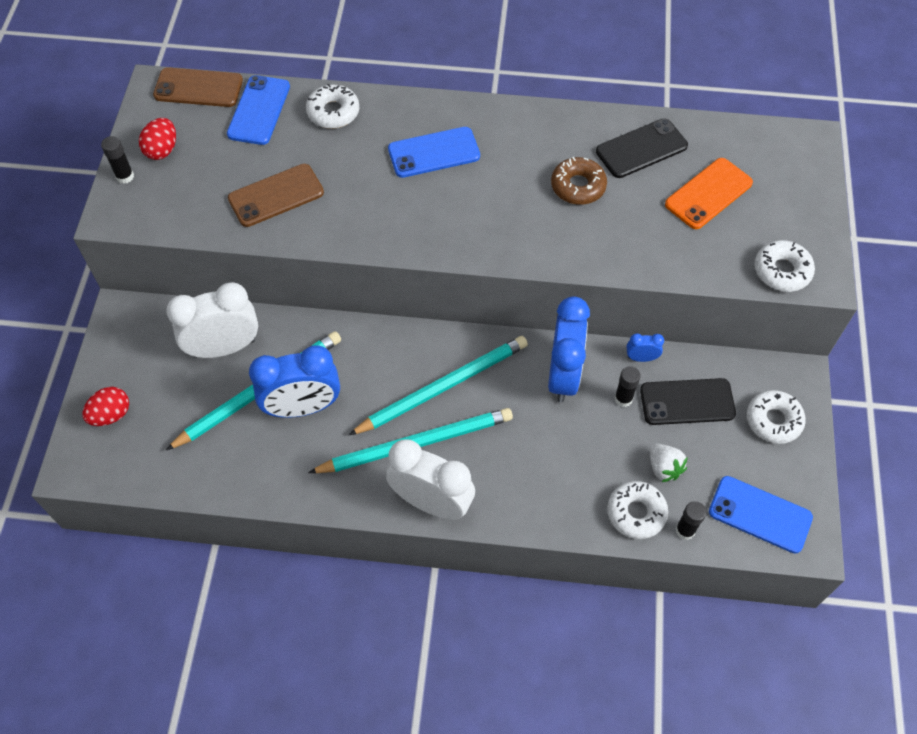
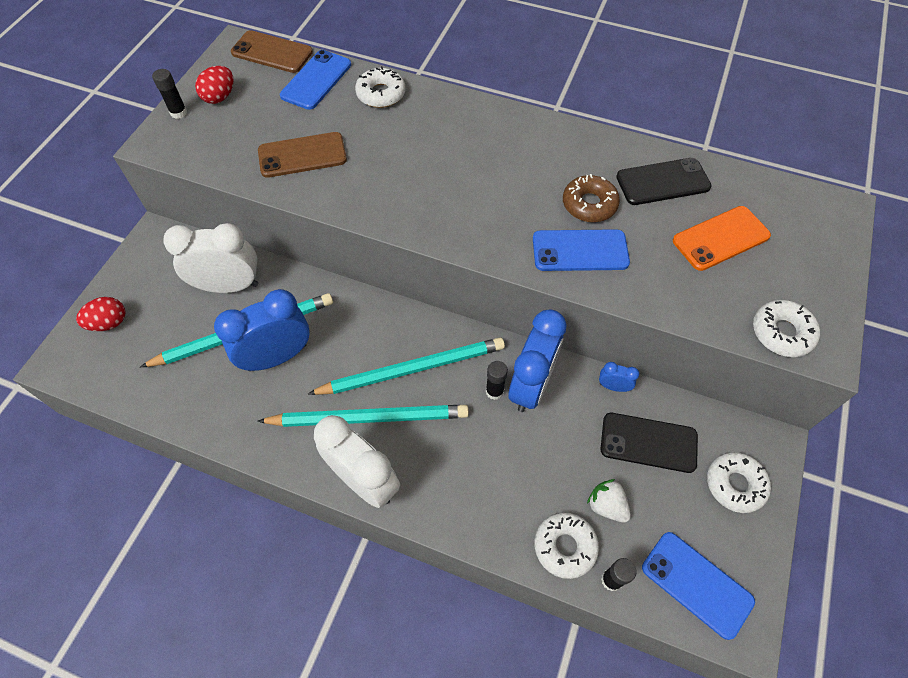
camera: 15 degrees right, 0 degrees up
(302, 407) = (277, 357): blue clock -> blue clock turned 150 degrees clockwise
(434, 153) = (460, 146): blue phone -> blue phone (580, 251)
(623, 399) = (584, 423): black glue stick -> black glue stick (494, 391)
(664, 468) = (606, 505): white strawberry -> white strawberry turned 150 degrees clockwise

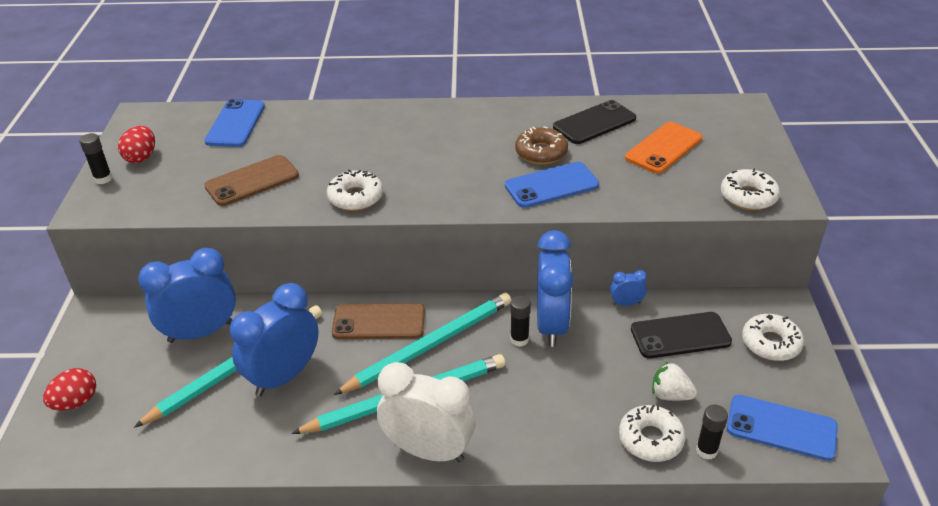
camera: 20 degrees left, 20 degrees down
(229, 286) = (201, 332): white clock -> blue clock
(272, 52) = (178, 113): brown phone -> brown phone (379, 322)
(381, 94) = (305, 120): white donut -> white donut (355, 197)

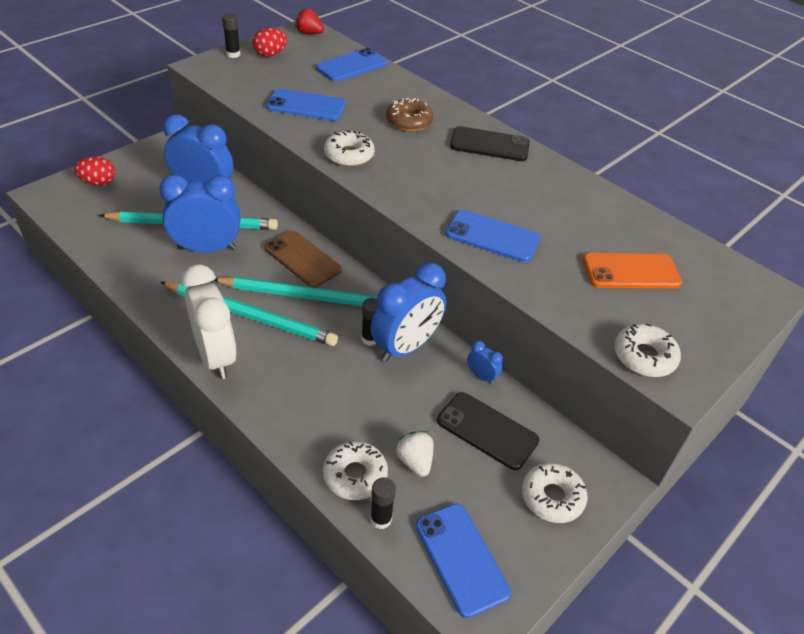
camera: 40 degrees right, 5 degrees up
(147, 118) = (309, 33): none -> red strawberry
(252, 181) = (306, 106): brown phone -> blue phone
(541, 152) = (523, 210): brown donut -> brown donut (409, 121)
(594, 123) = (603, 216): black phone -> black phone (489, 145)

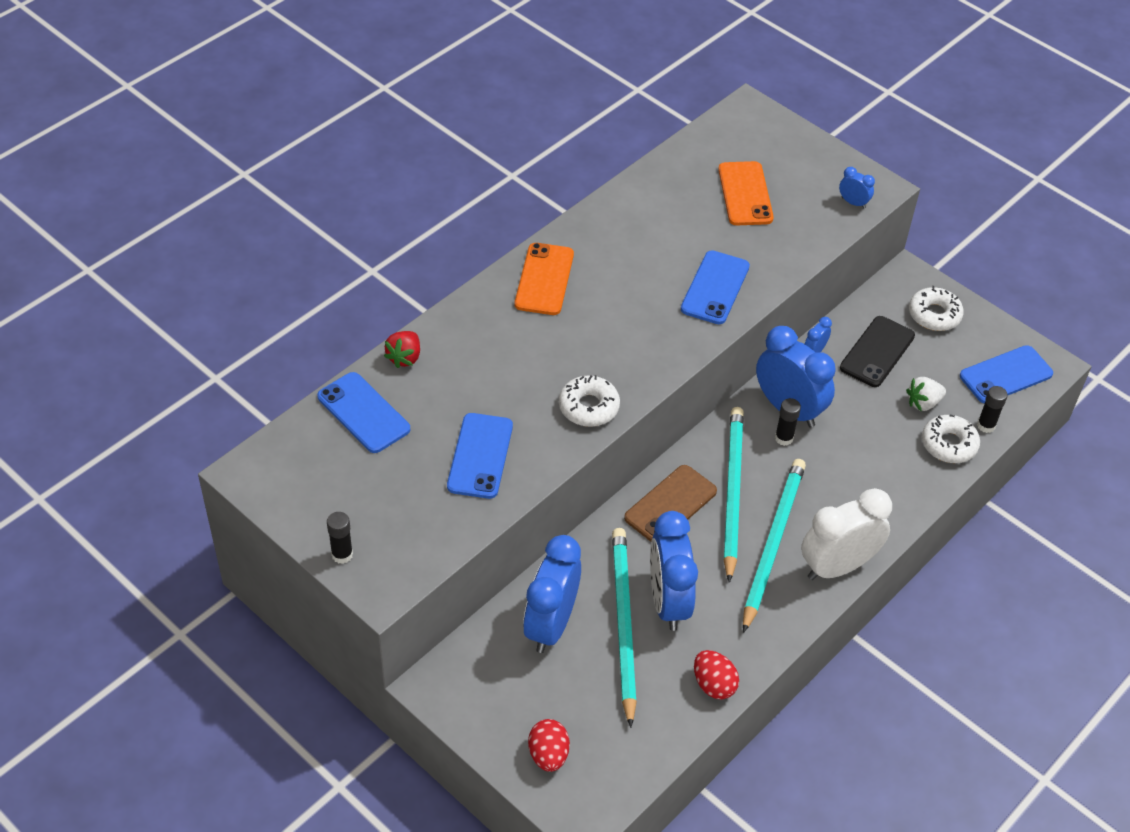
camera: 90 degrees left, 5 degrees up
(270, 54) = (338, 509): red egg -> red egg (713, 684)
(309, 33) = (264, 468): red strawberry -> red strawberry (404, 358)
(409, 121) = (503, 351): brown donut -> none
(489, 145) = (544, 279): black phone -> orange phone
(644, 356) = (853, 203): white donut -> blue clock

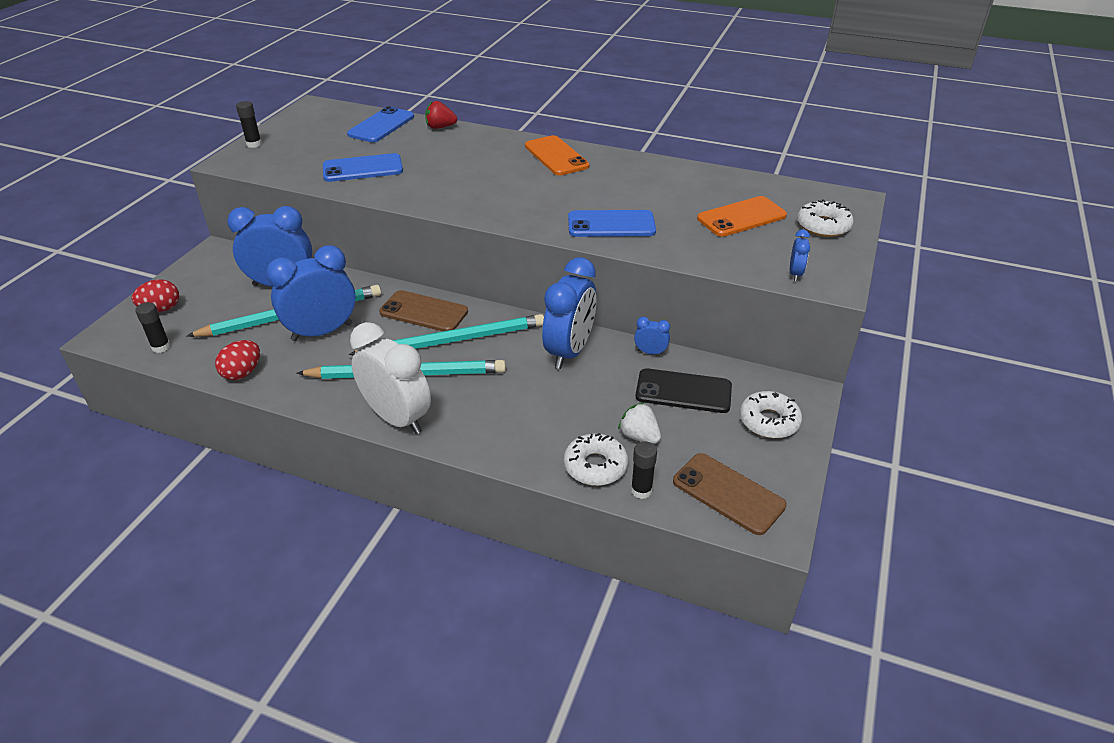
camera: 70 degrees right, 10 degrees down
(544, 279) = (556, 156): orange phone -> orange phone turned 75 degrees clockwise
(589, 407) = (435, 197): white donut -> white donut (823, 226)
(784, 438) = (533, 356): black glue stick -> black glue stick (161, 347)
(1006, 375) = (728, 493): blue phone -> brown phone

